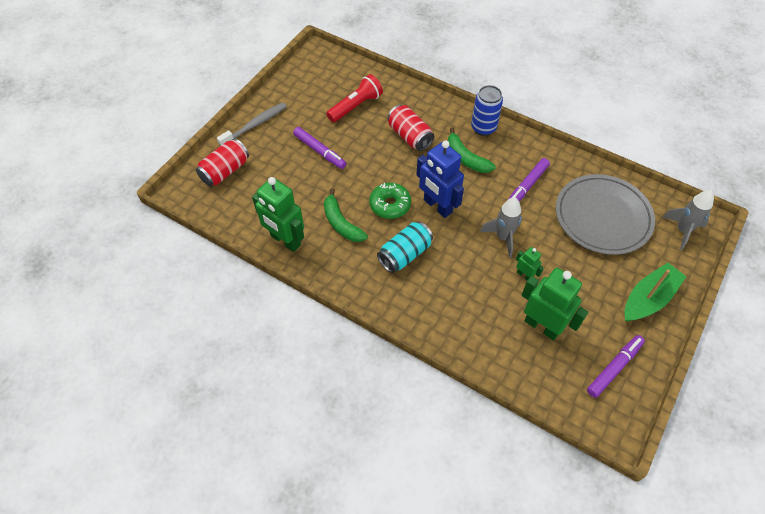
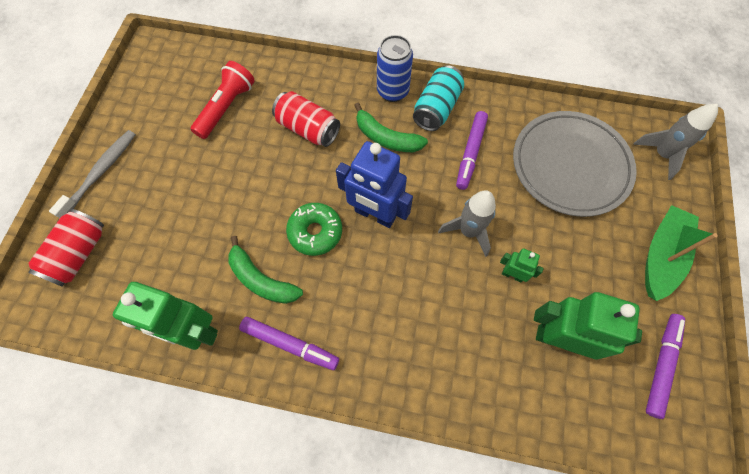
camera: 20 degrees left, 10 degrees up
(319, 151) = (200, 184): purple marker -> purple marker (290, 344)
(405, 254) = (358, 297): turquoise can -> turquoise can (436, 108)

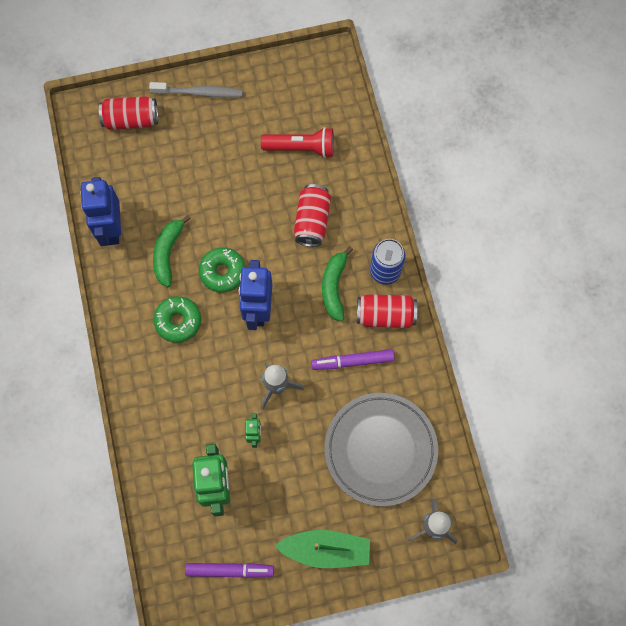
camera: 65 degrees right, 5 degrees up
(194, 331) = (111, 229): green robot -> blue robot
(290, 344) = (130, 297): purple marker -> none
(347, 302) = (178, 321): none -> green donut
(436, 108) = (385, 315): turquoise can -> red can

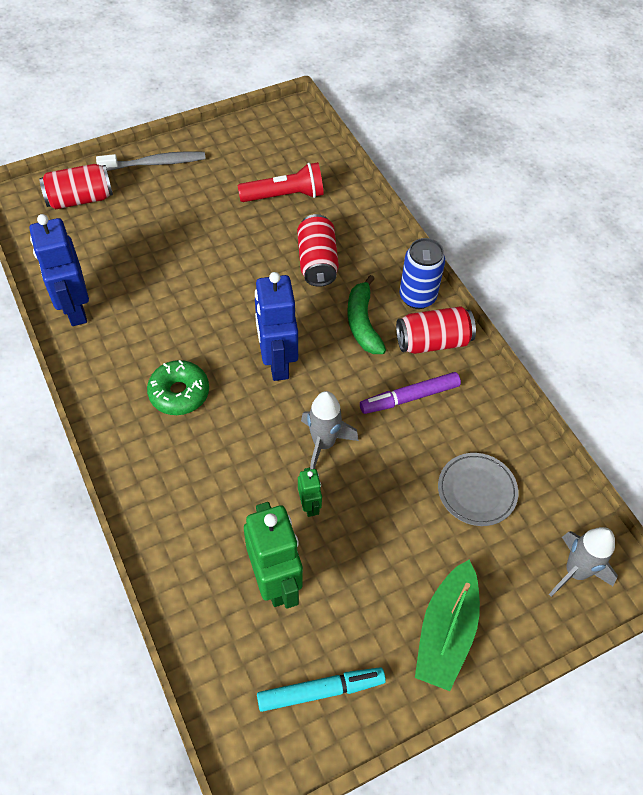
camera: 15 degrees left, 15 degrees down
(168, 253) = (151, 322): green banana -> none
(222, 272) = (223, 330): green donut -> none
(229, 570) = (320, 691): purple marker -> turquoise marker
(326, 550) = (446, 632): green boat -> green boat turned 120 degrees clockwise
(380, 450) = (476, 491): grey plate -> grey plate, size x0.54

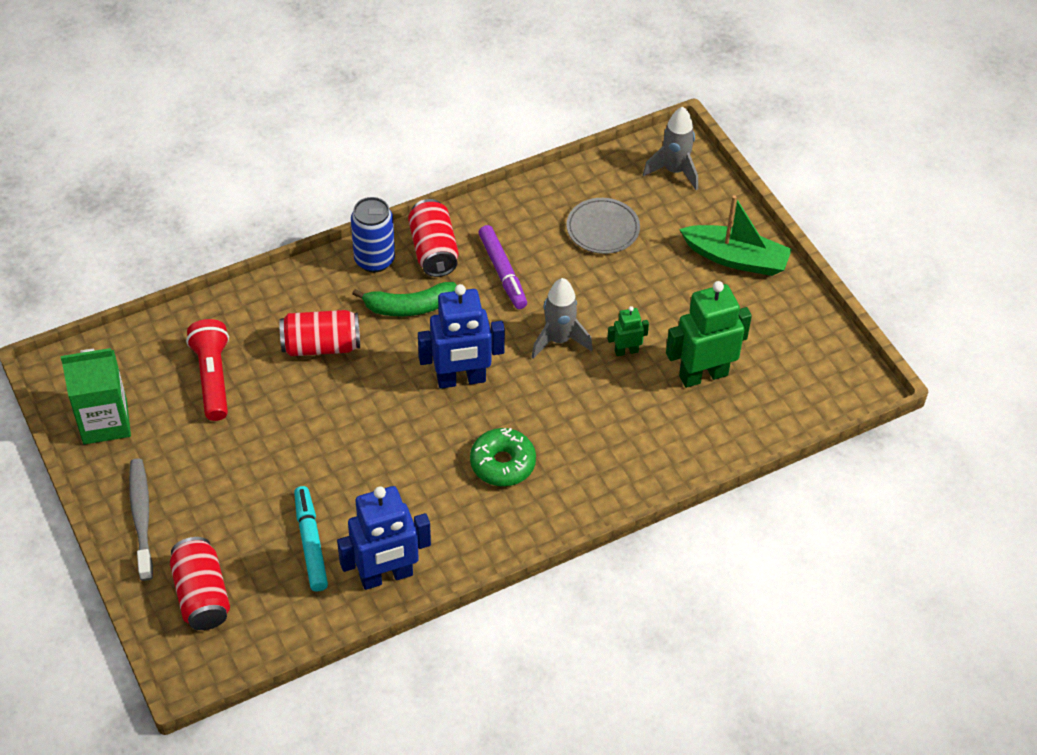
camera: 90 degrees left, 5 degrees down
(245, 139) = (105, 422): none -> green carton
(320, 691) = (795, 342): turquoise marker -> turquoise marker (310, 543)

